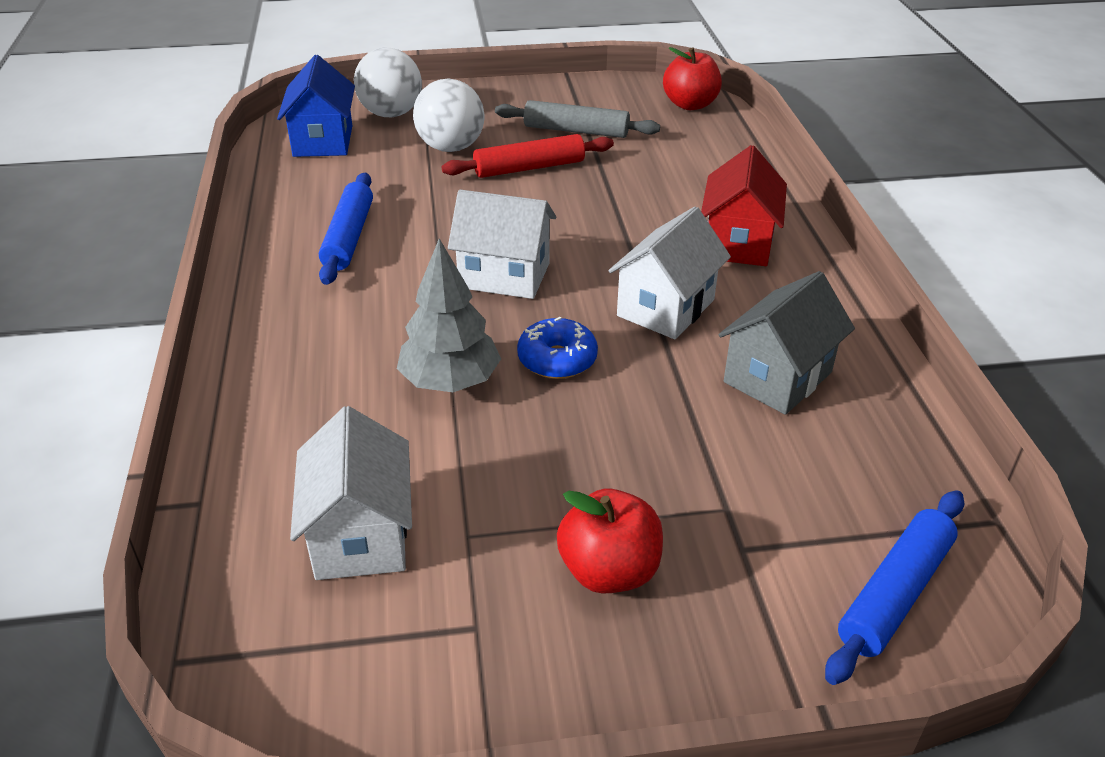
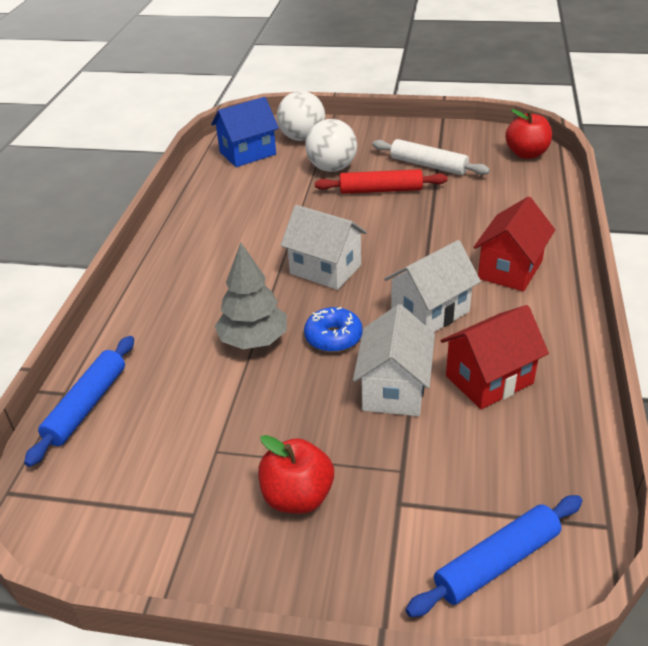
camera: 20 degrees right, 0 degrees up
(323, 141) = (247, 153): blue house -> blue house turned 45 degrees clockwise
(349, 237) = (233, 226): blue rolling pin -> blue rolling pin (87, 405)
(360, 535) = (149, 435): white house -> white house (394, 389)
(576, 130) = (428, 165): grey rolling pin -> white rolling pin
(777, 377) = (489, 379): grey house -> red house

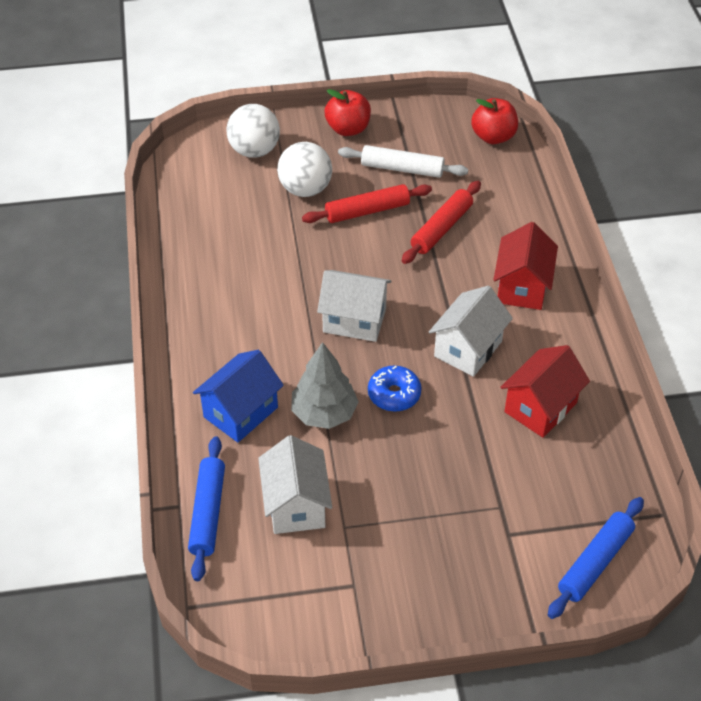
camera: 20 degrees left, 10 degrees up
(247, 153) = (205, 183): blue house -> blue house (241, 412)
(297, 497) = (429, 549): red apple -> red apple (348, 129)
(394, 389) = (466, 434): white house -> white house (296, 505)
(446, 212) = (441, 228): none -> red rolling pin

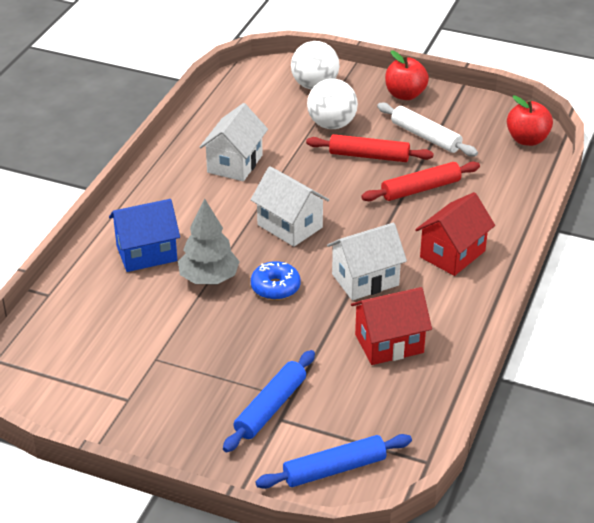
camera: 30 degrees right, 10 degrees down
(208, 512) = (64, 307): blue rolling pin -> blue rolling pin (270, 407)
(296, 505) = (132, 329): white house -> white house (235, 164)

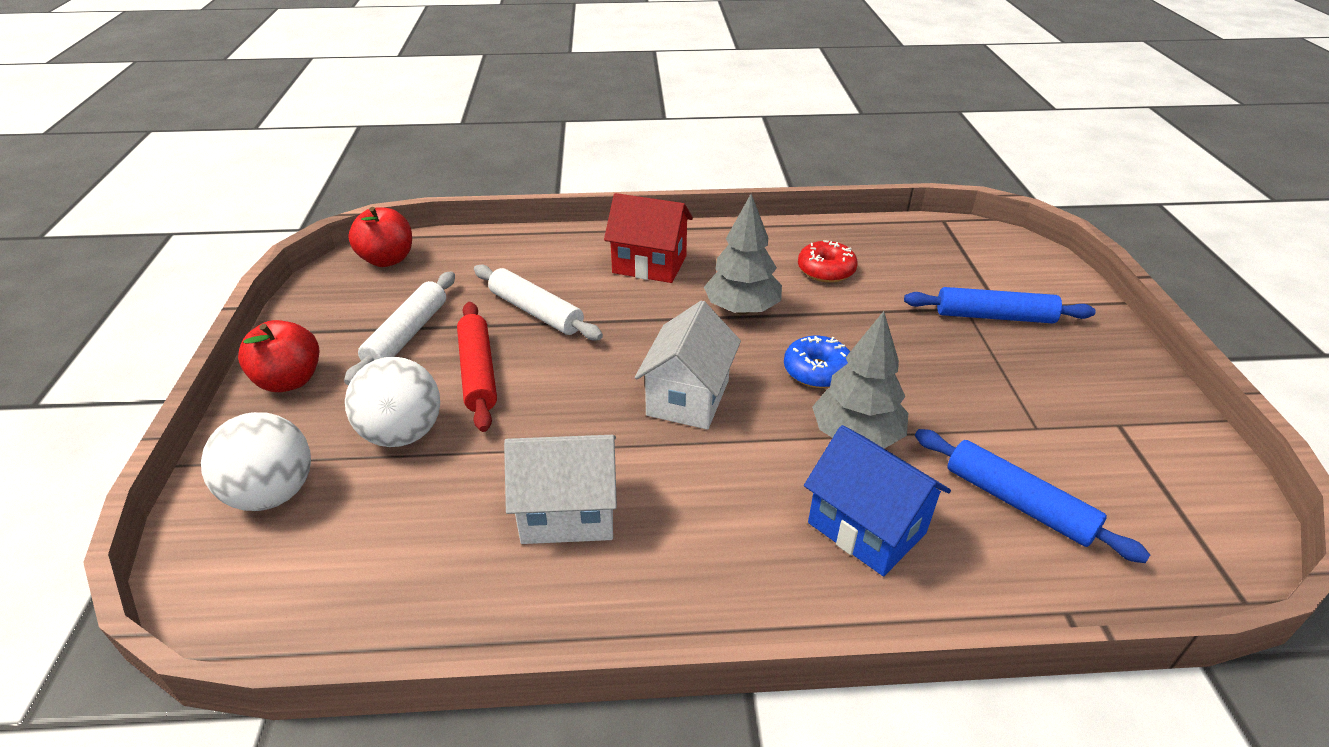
camera: 115 degrees left, 0 degrees up
(334, 469) = (1013, 260): blue rolling pin -> blue rolling pin (1018, 503)
(365, 280) = (742, 309): white house -> grey tree
(389, 343) = (826, 270): red house -> red donut
(420, 189) = (536, 312): red rolling pin -> white rolling pin

